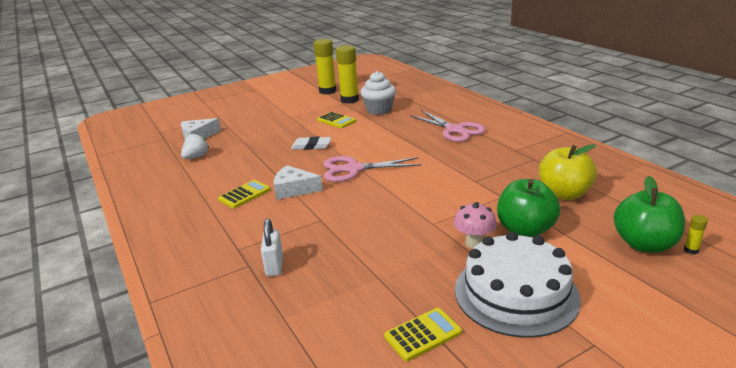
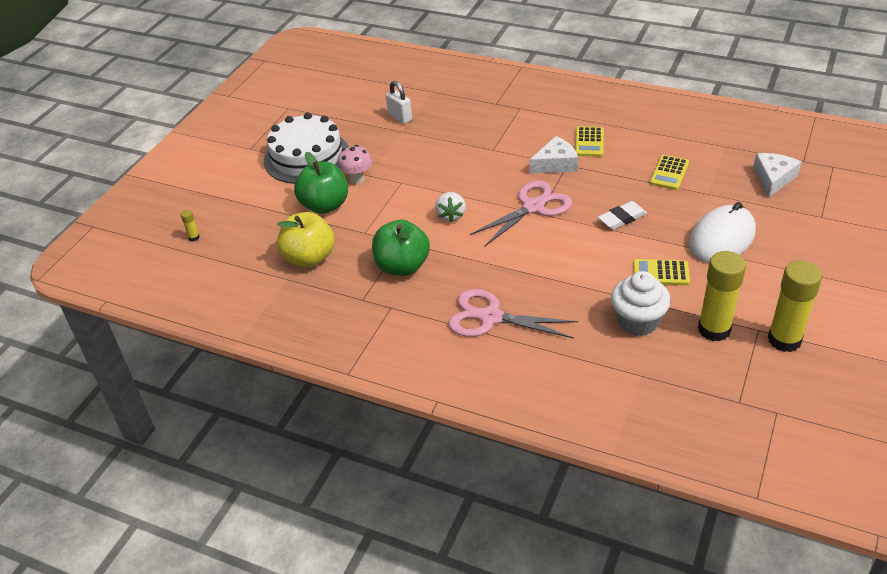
camera: 145 degrees right, 15 degrees up
(196, 157) = (713, 156): white strawberry -> white strawberry (451, 215)
(274, 266) = (478, 109): white padlock -> white padlock (400, 117)
(280, 123) = (721, 238): none -> white mouse
(423, 334) = (346, 115): yellow calculator -> yellow calculator (669, 173)
(644, 244) = (229, 229): green apple -> green apple (402, 266)

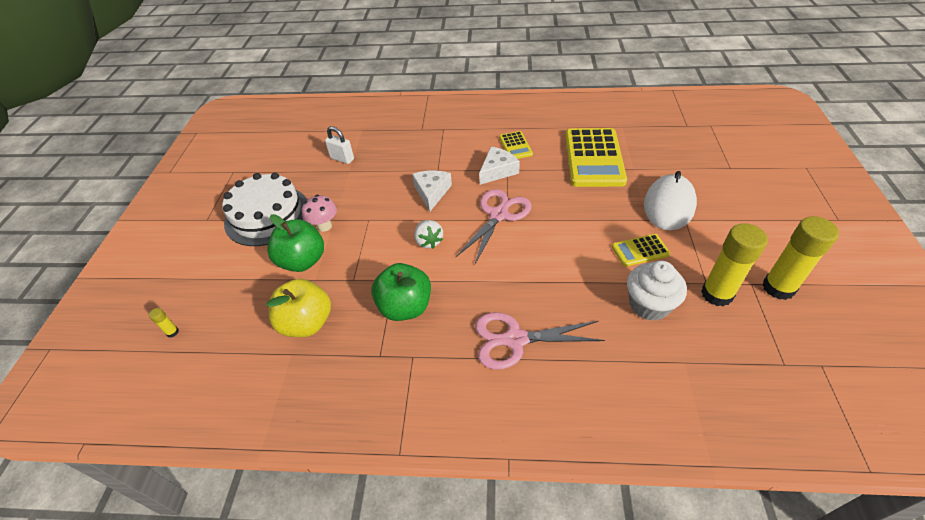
camera: 20 degrees left, 5 degrees up
(622, 218) = (579, 207): white eraser -> none
(669, 173) = (593, 158): yellow calculator -> yellow calculator, size x2.08
(773, 179) = (675, 145): white cheese -> white cheese (432, 192)

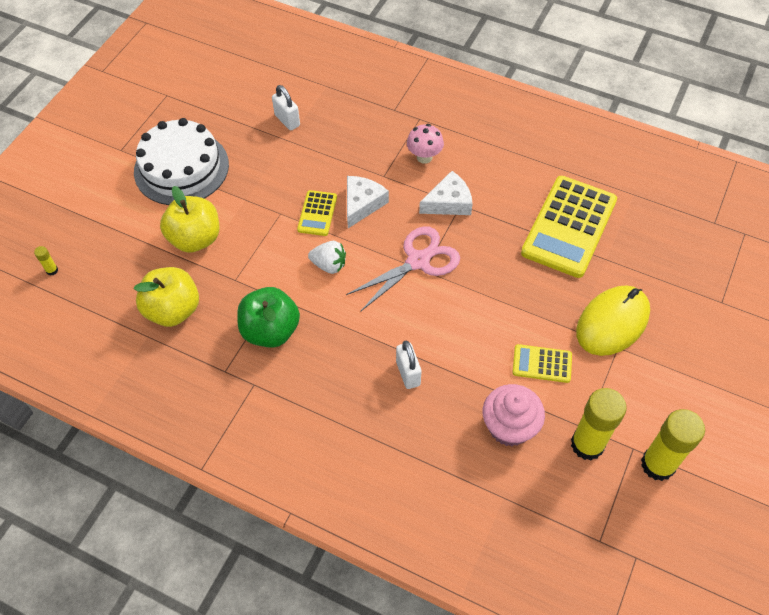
camera: 20 degrees right, 10 degrees up
(303, 261) = (195, 238): green apple -> yellow apple
(324, 226) = (233, 204): pink mushroom -> pink mushroom (424, 157)
(429, 241) = (329, 265): white strawberry -> white strawberry turned 75 degrees counterclockwise
(515, 146) = (488, 175): yellow calculator -> yellow calculator (317, 213)
(515, 340) = (357, 408): pink scissors -> none
(541, 296) = (408, 373): none -> white padlock
(649, 305) = (509, 427): white cupcake -> pink cupcake
(669, 205) = (612, 322): white mouse -> yellow mouse

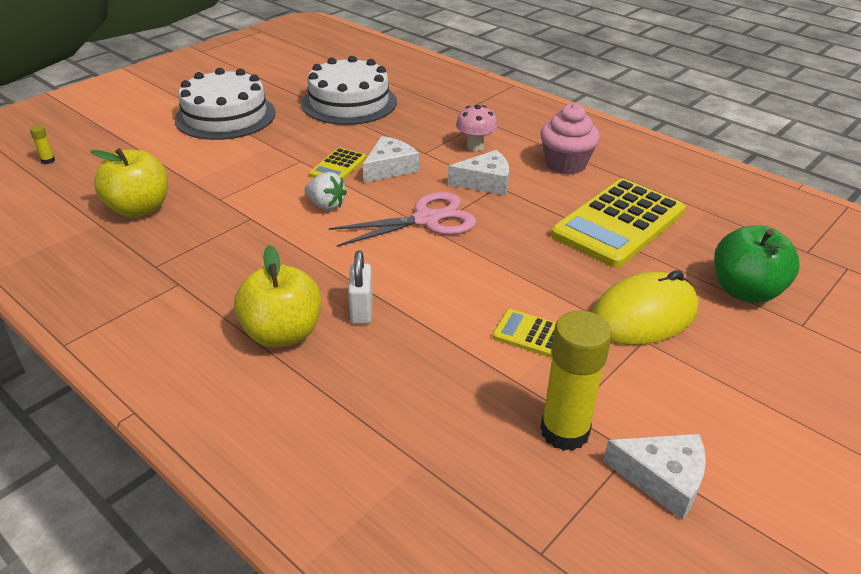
camera: 15 degrees right, 20 degrees down
(195, 238) = (202, 163): yellow apple -> yellow apple (283, 333)
(271, 330) = (228, 243): green apple -> green apple (745, 291)
(287, 120) = (349, 102): white padlock -> white cake
(509, 427) = (464, 388): pink cupcake -> pink cupcake (565, 164)
(658, 464) = (662, 479): yellow glue stick -> white cheese

